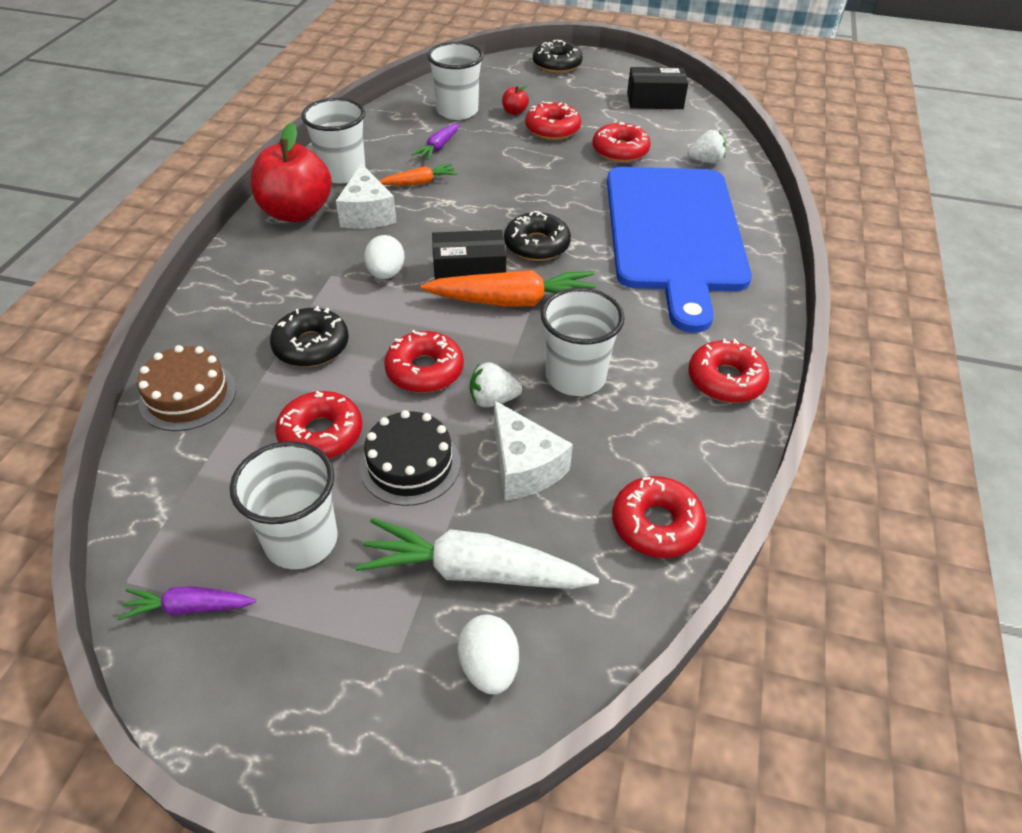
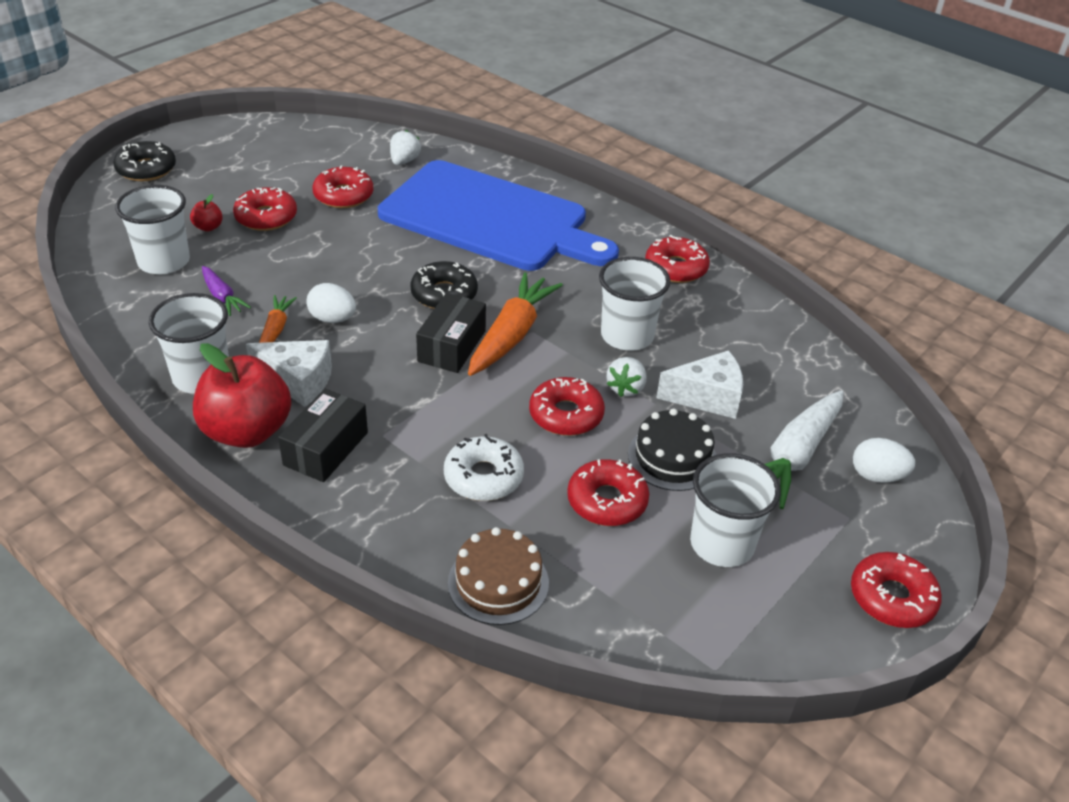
camera: 65 degrees left, 5 degrees down
(189, 607) = (762, 630): purple carrot -> none
(311, 346) = (483, 477): black donut -> white donut
(386, 274) = (411, 397): white egg -> white egg (332, 319)
(654, 101) = (281, 145): black box -> black box (326, 449)
(656, 524) = (792, 355): red donut -> red donut (892, 598)

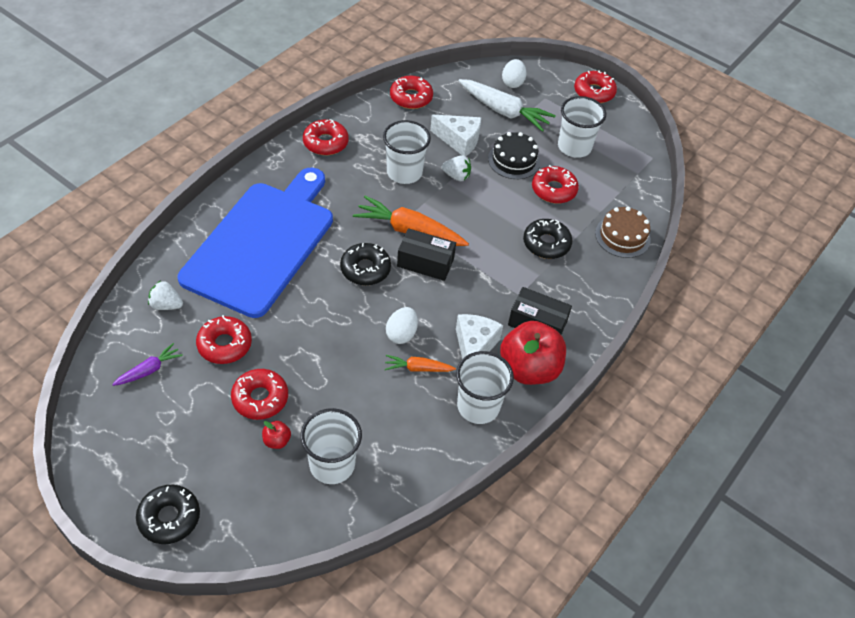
camera: 95 degrees left, 10 degrees up
(222, 297) = (379, 411): purple carrot -> purple carrot (149, 370)
(483, 477) = (546, 243): white donut -> black donut
(566, 415) = (485, 205): red donut -> red donut (411, 97)
(707, 397) = (459, 140): white cheese -> white cheese turned 120 degrees clockwise

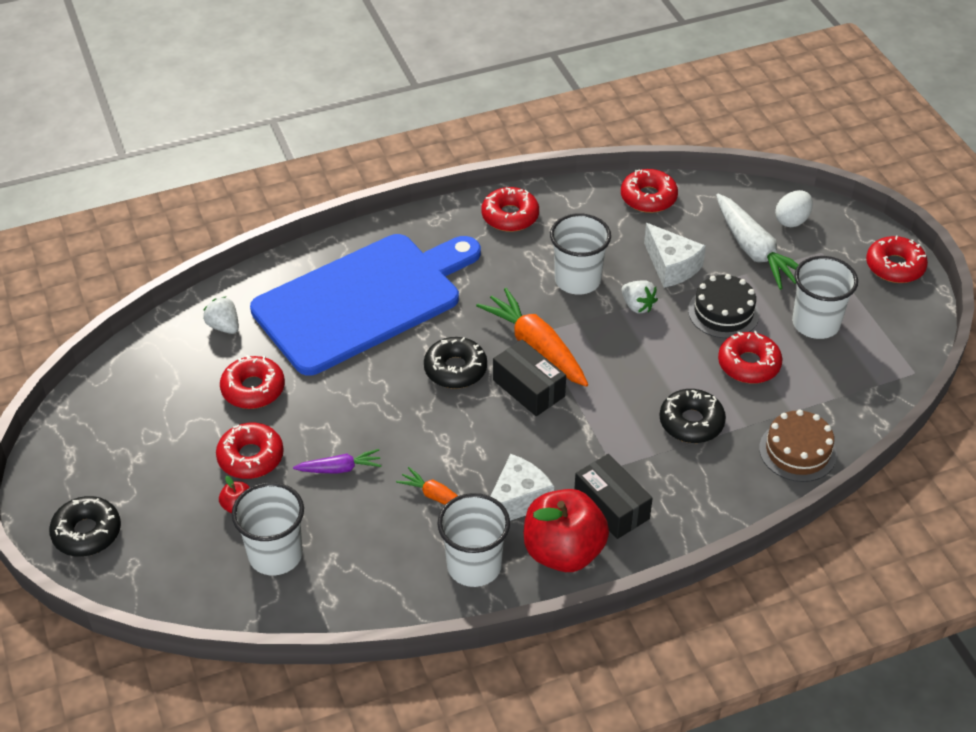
camera: 35 degrees right, 5 degrees down
(149, 370) = (164, 384): purple carrot -> purple carrot (339, 468)
(401, 334) = (445, 454): white egg -> none

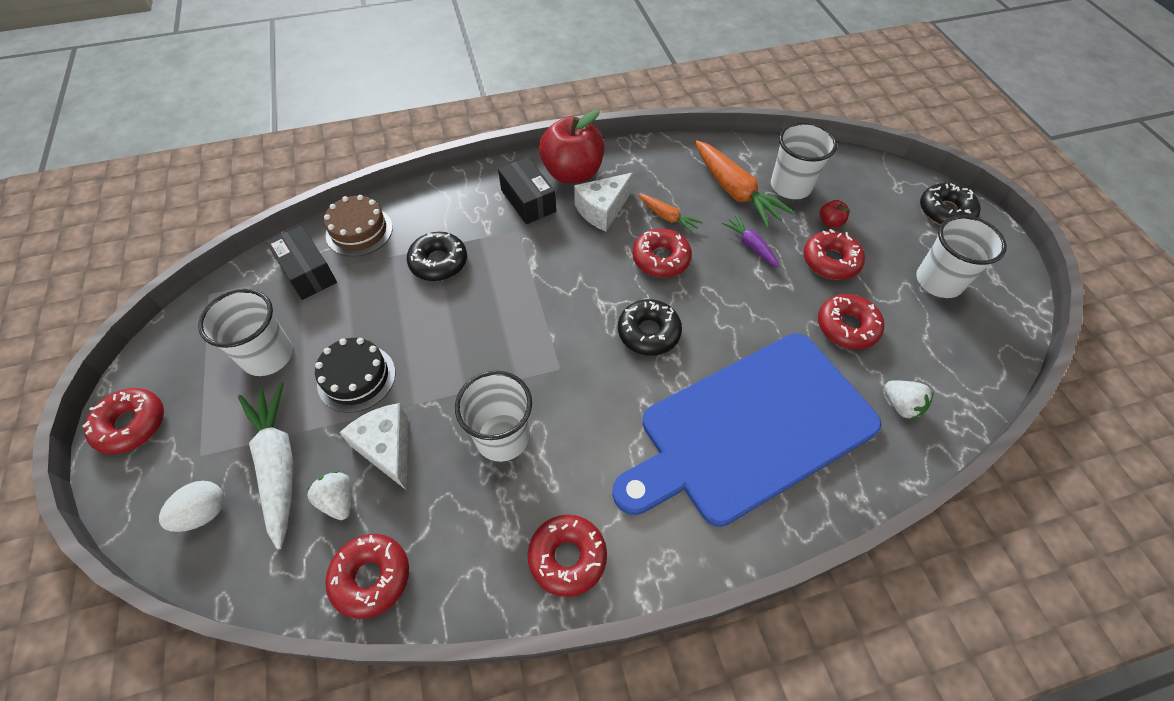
camera: 175 degrees left, 10 degrees up
(339, 468) = (751, 246): purple carrot -> purple carrot turned 60 degrees clockwise
(474, 566) = (640, 169): white cup -> white cup (938, 281)
(528, 388) = (579, 306): black box -> black box (307, 272)
(536, 347) = (564, 351): orange carrot -> orange carrot (735, 191)
(637, 306) = (445, 394): white strawberry -> white strawberry (338, 500)
(748, 364) = (360, 314): red donut -> red donut (661, 259)

